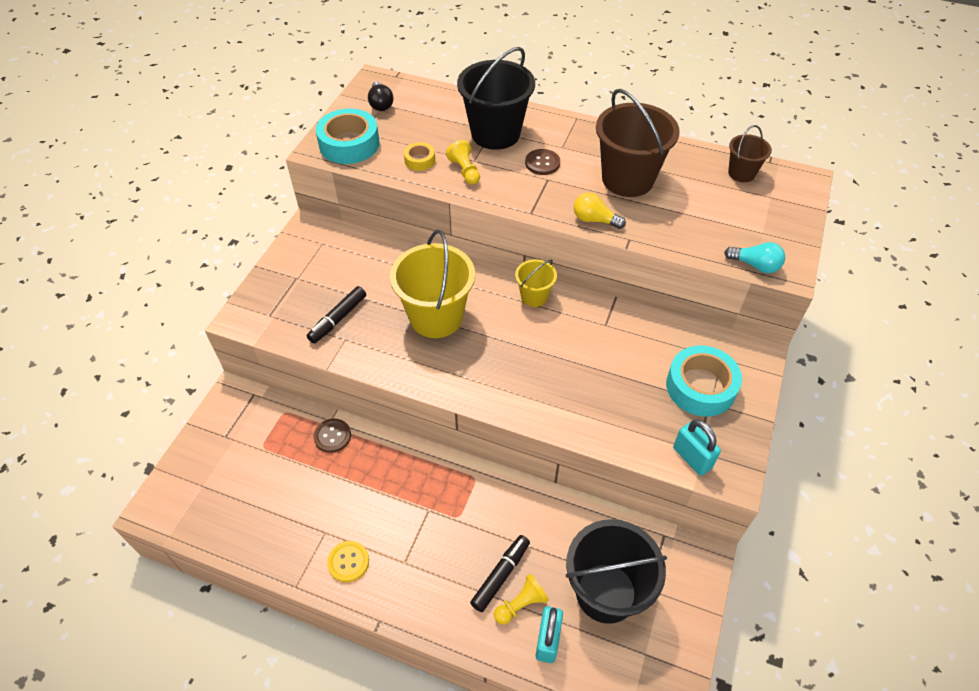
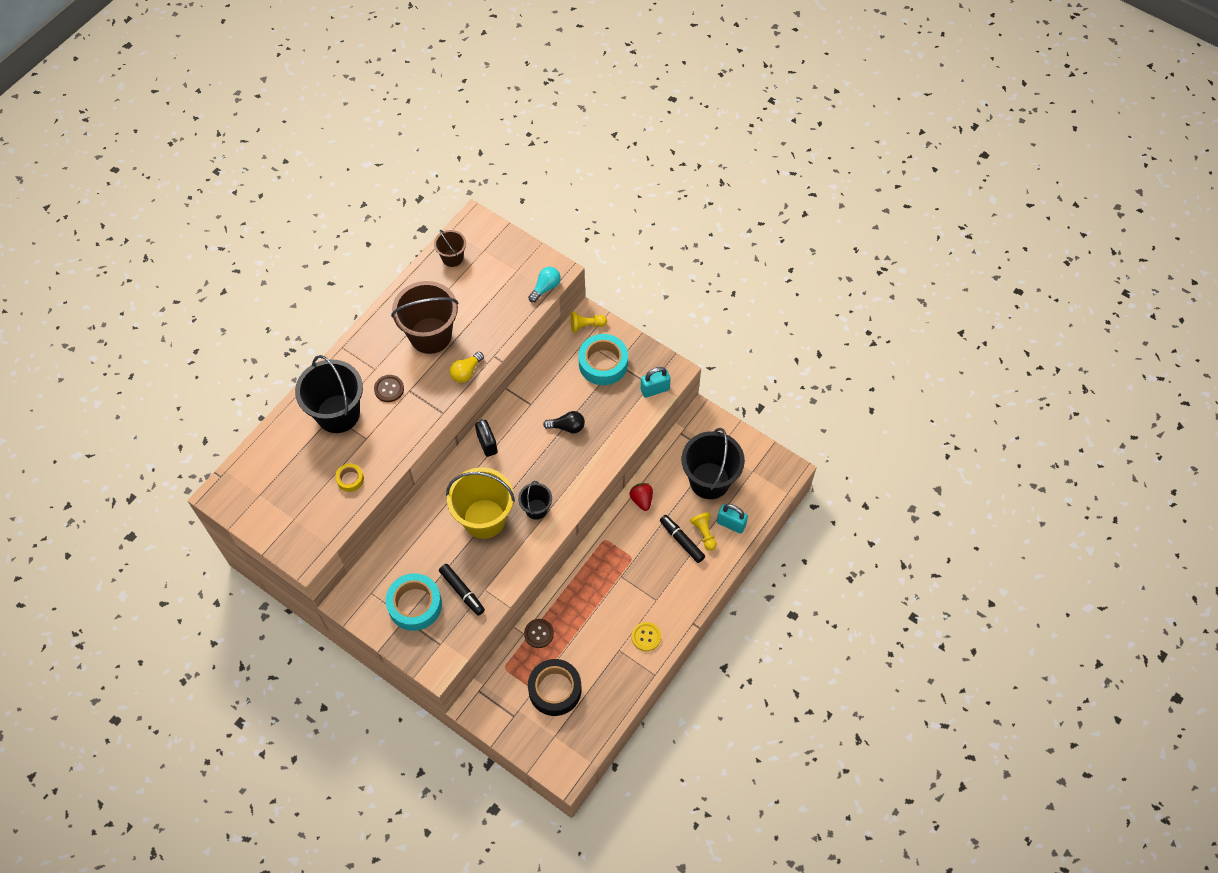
camera: 75 degrees left, 10 degrees up
(262, 471) = (555, 690): none -> black tape
(349, 144) = (306, 531): turquoise tape -> turquoise tape (415, 605)
(381, 104) = (258, 496): black light bulb -> black light bulb (567, 427)
(464, 364) = (536, 509): none -> black bucket
(465, 171) = (377, 448): yellow pawn -> yellow pawn (586, 325)
(534, 296) = (487, 444): yellow bucket -> black padlock
(545, 509) = (641, 500): none -> red strawberry

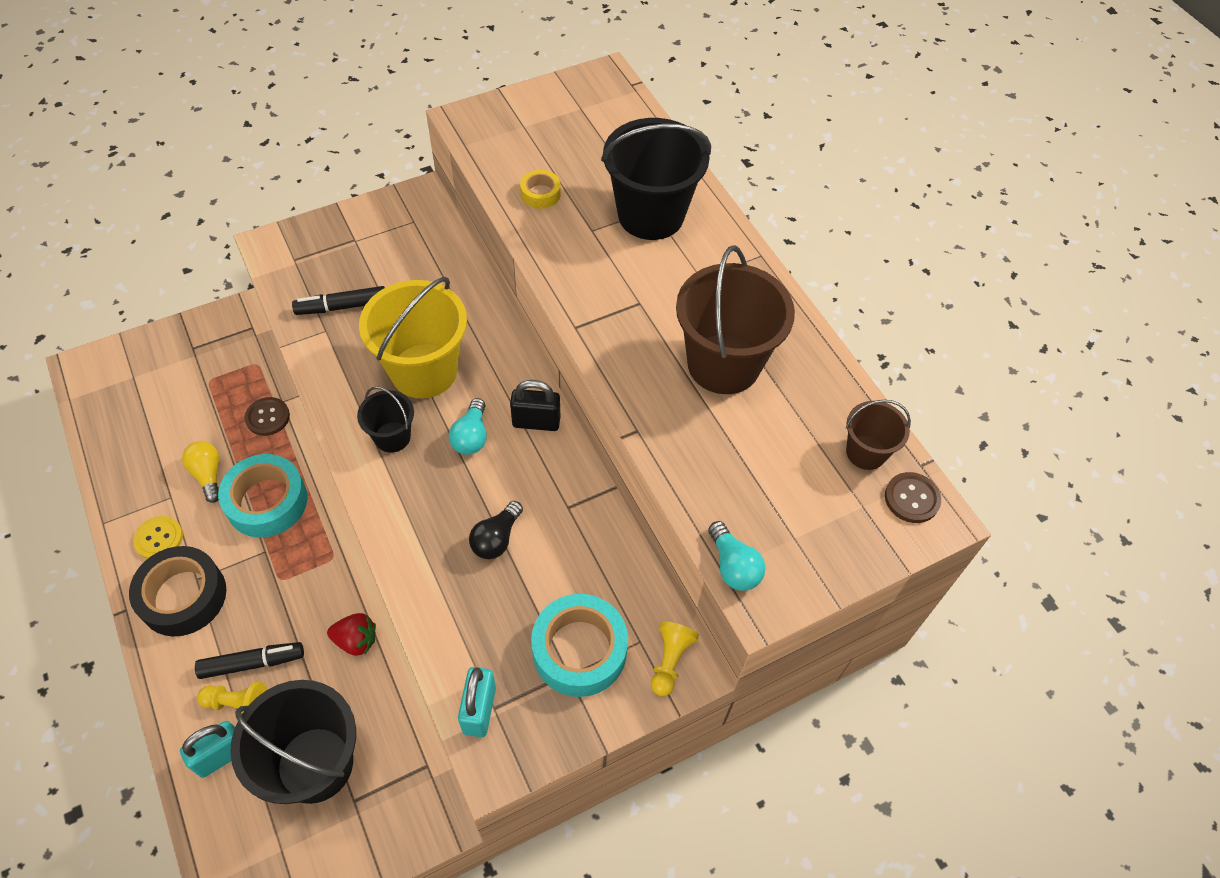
camera: 115 degrees right, 5 degrees down
(389, 389) = (656, 281): brown button -> brown button (912, 498)
(415, 605) = (364, 255): turquoise tape -> turquoise tape (267, 501)
(466, 372) = (628, 382): yellow light bulb -> yellow light bulb (208, 474)
(514, 470) = (471, 436): none -> turquoise light bulb
(555, 690) = (185, 402): black tape -> black tape (183, 596)

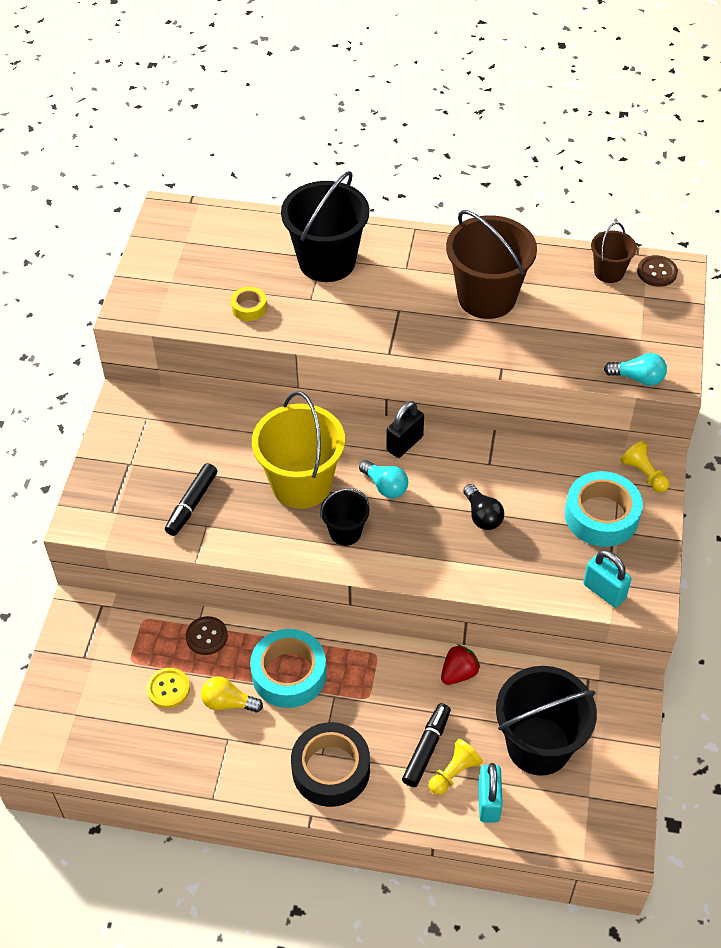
camera: 50 degrees left, 5 degrees down
(159, 538) = (262, 764): yellow button -> yellow button (168, 688)

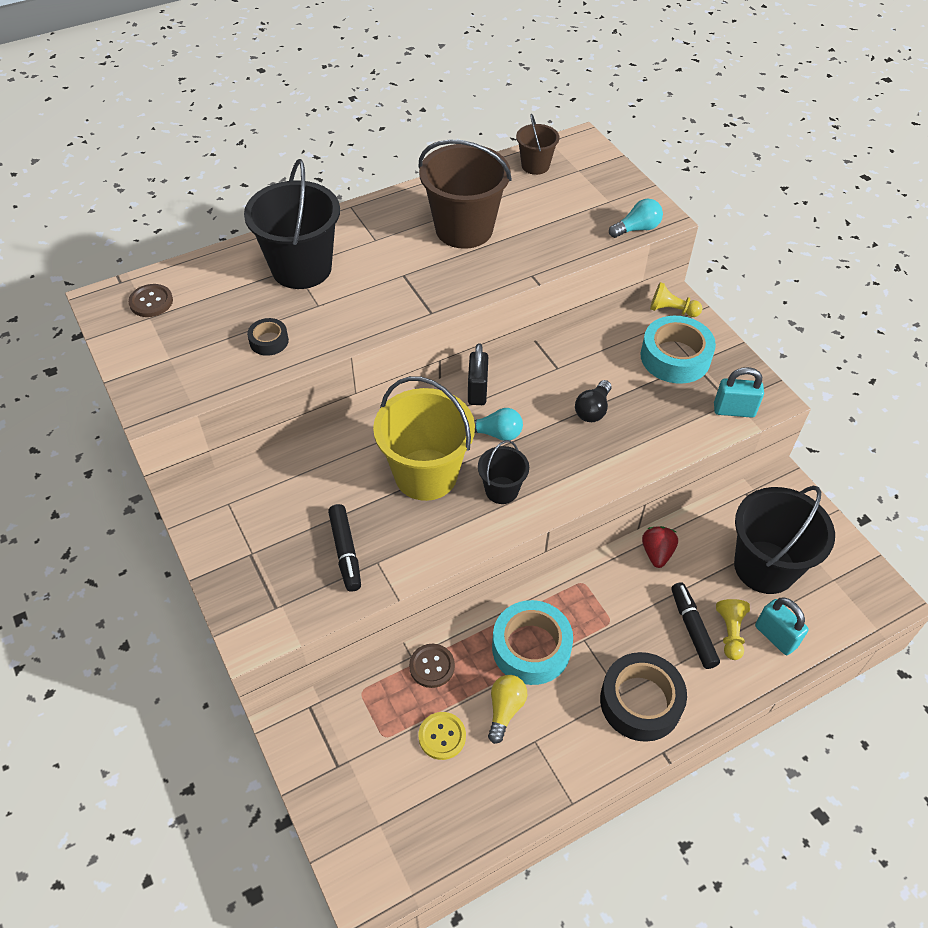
camera: 40 degrees left, 0 degrees up
(228, 703) = (505, 709): yellow light bulb -> yellow light bulb turned 135 degrees clockwise
(249, 308) = (269, 341): yellow tape -> black tape
(482, 516) = (593, 410): black light bulb -> black light bulb turned 90 degrees clockwise
(657, 272) = (569, 149): brown button -> brown button (151, 302)

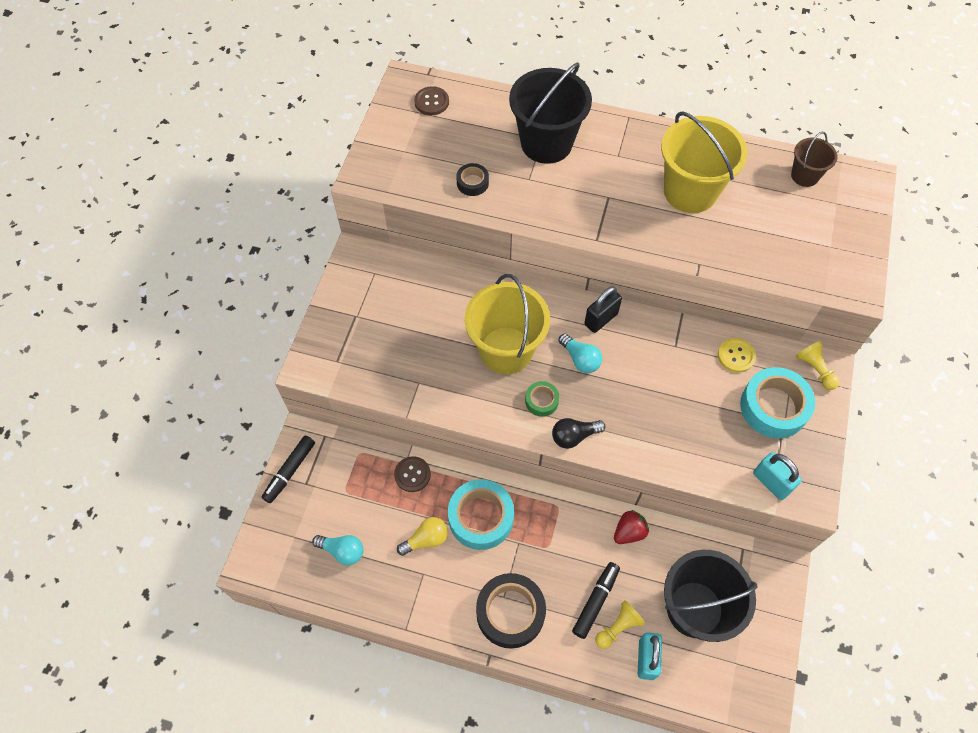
camera: 45 degrees right, 10 degrees up
(345, 551) = (408, 360): black marker -> black marker (290, 471)
(442, 736) = (375, 521): yellow button -> yellow button (736, 356)
(464, 229) = (690, 191): brown bucket -> yellow bucket
(501, 490) = (541, 401): black bucket -> green tape
(593, 410) = (665, 396): black light bulb -> black light bulb (574, 436)
(637, 229) = (825, 285): turquoise light bulb -> turquoise light bulb (342, 551)

